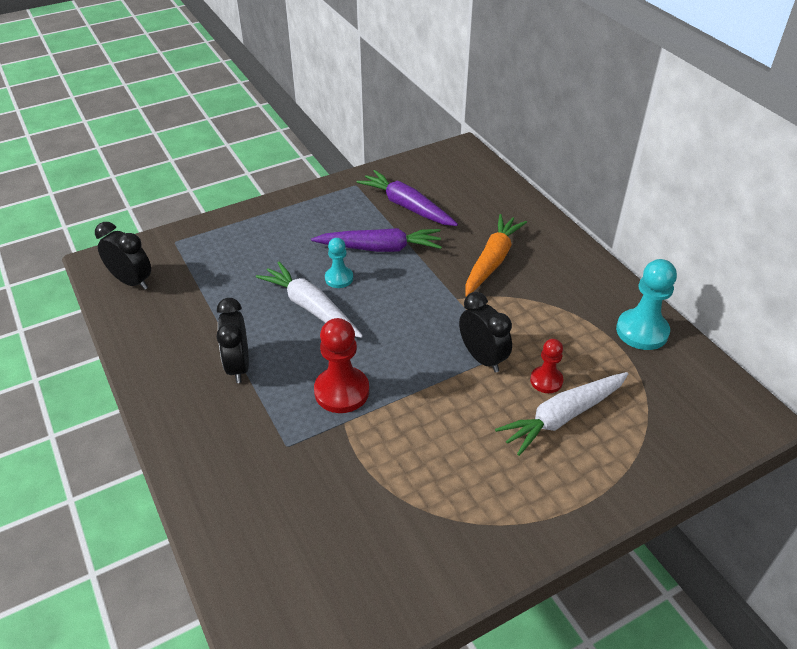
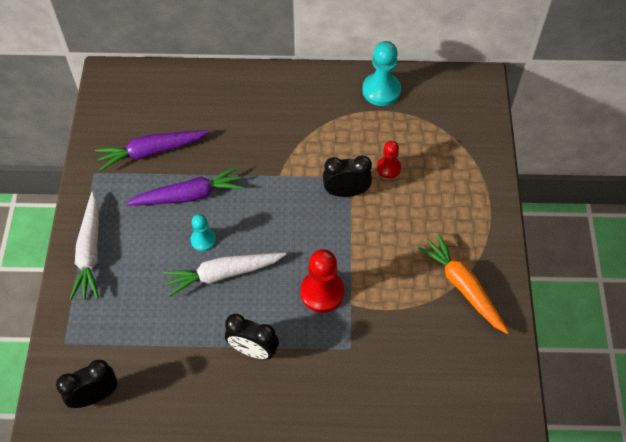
camera: 60 degrees left, 15 degrees up
(380, 248) = (188, 195): purple carrot -> purple carrot turned 45 degrees clockwise
(492, 261) = (257, 132): orange carrot -> orange carrot (463, 287)
(563, 417) = (422, 177): white carrot -> white carrot (90, 252)

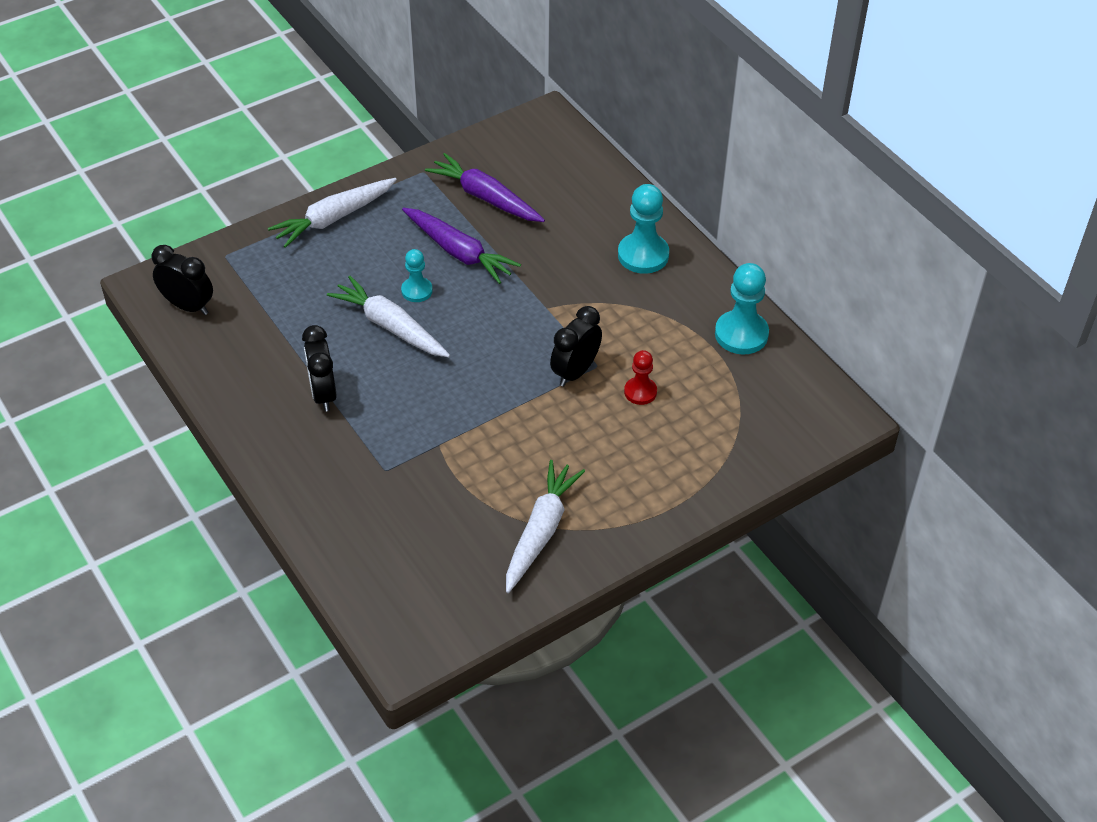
camera: 55 degrees right, 10 degrees down
(277, 99) = (643, 255): none -> turquoise pawn
(322, 292) = (433, 414): red pawn -> none
(346, 192) = (575, 372): black clock -> black clock turned 105 degrees counterclockwise
(463, 287) = (541, 531): orange carrot -> white carrot

